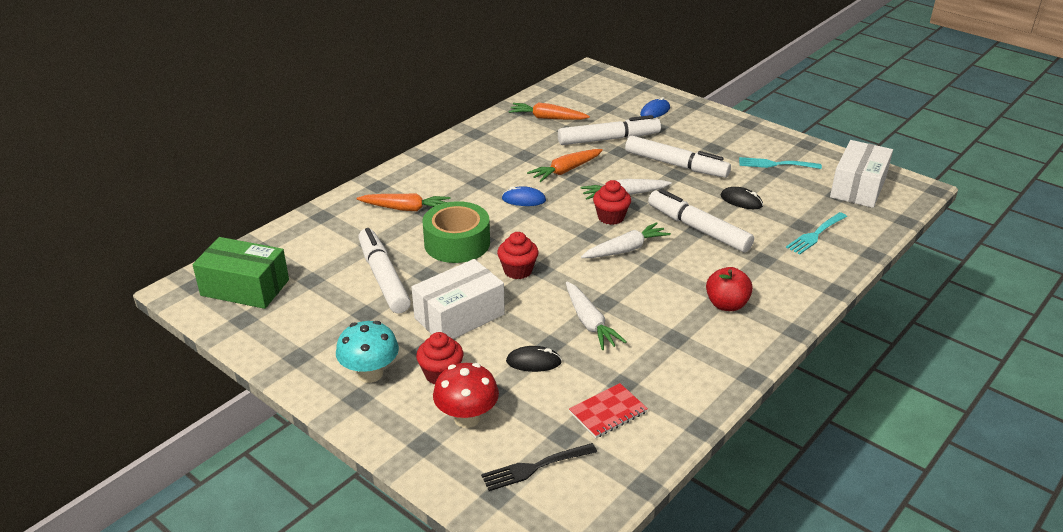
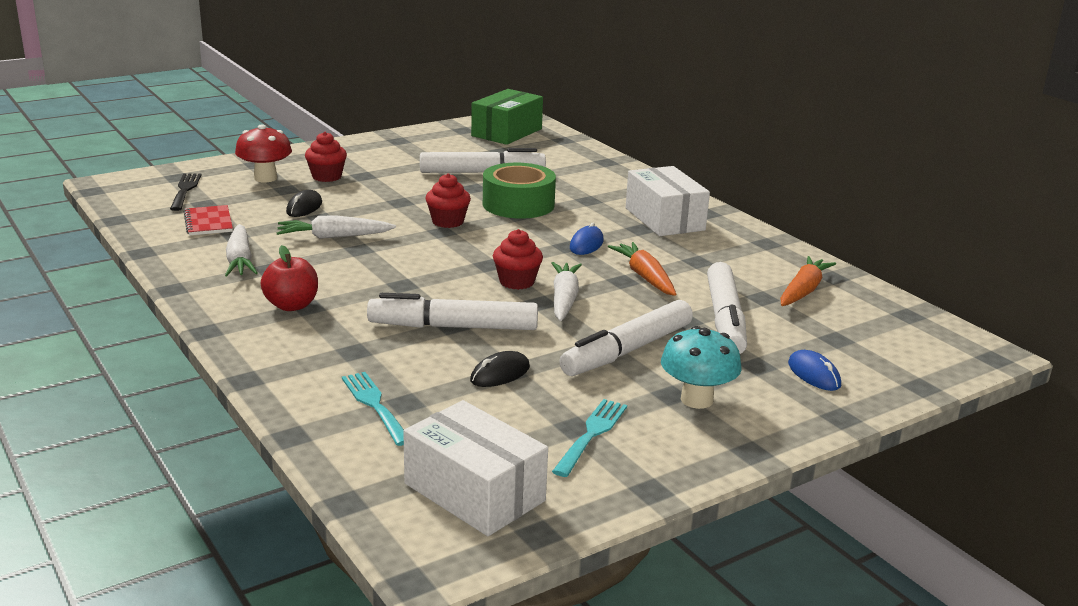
camera: 105 degrees right, 10 degrees down
(370, 374) = (353, 157): turquoise mushroom -> turquoise mushroom (696, 400)
(405, 209) = (600, 192): orange carrot -> none
(459, 316) = (397, 191): white box -> white box (664, 219)
(625, 249) = (443, 276): white carrot -> white carrot (240, 260)
(698, 229) = (453, 327): white marker -> white marker turned 150 degrees counterclockwise

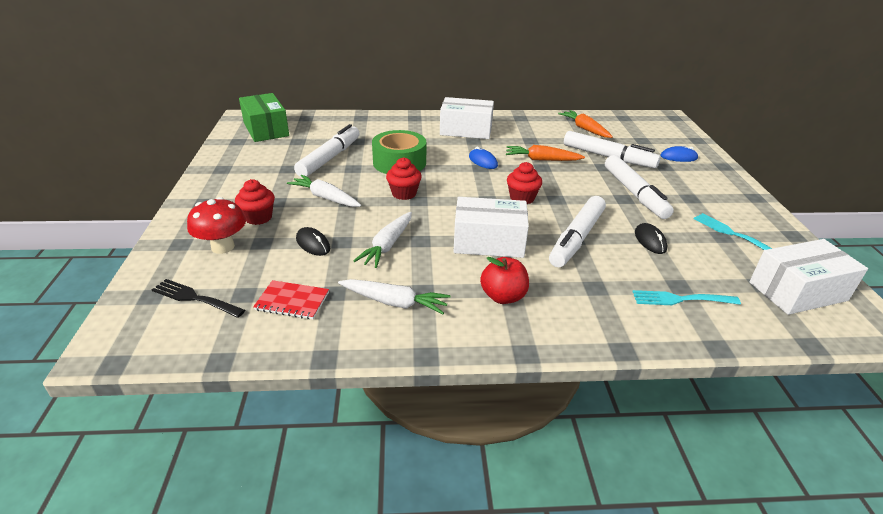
camera: 60 degrees left, 10 degrees up
(391, 281) = (488, 242): none -> white box
(564, 299) = (557, 191): white carrot -> white carrot (325, 198)
(696, 400) = (698, 193): turquoise mushroom -> none

